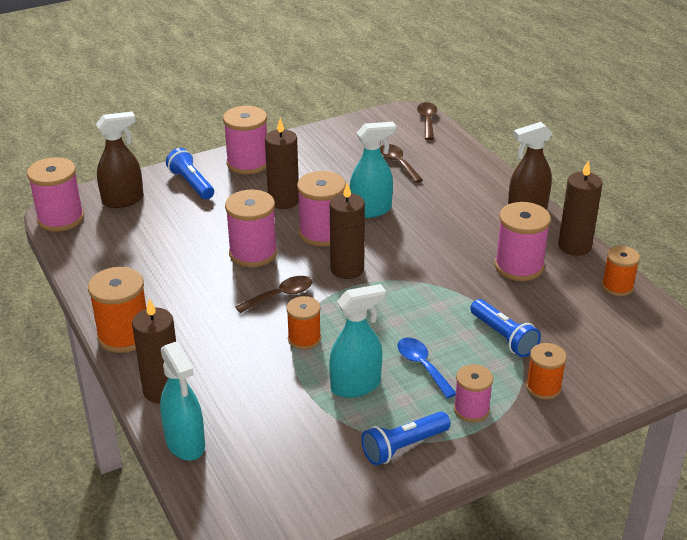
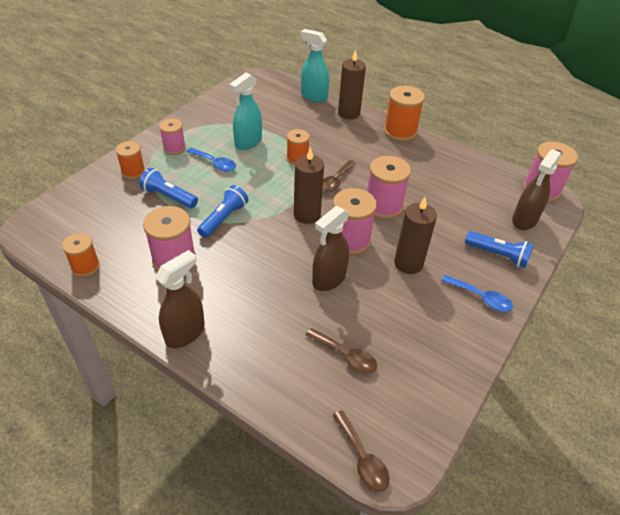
camera: 150 degrees right, 10 degrees up
(248, 163) = (481, 298): pink spool -> blue spoon
(371, 210) = (329, 279): turquoise spray bottle -> brown spray bottle
(403, 446) = (204, 122): blue flashlight -> blue flashlight (224, 219)
(574, 246) = (129, 300): brown candle -> none

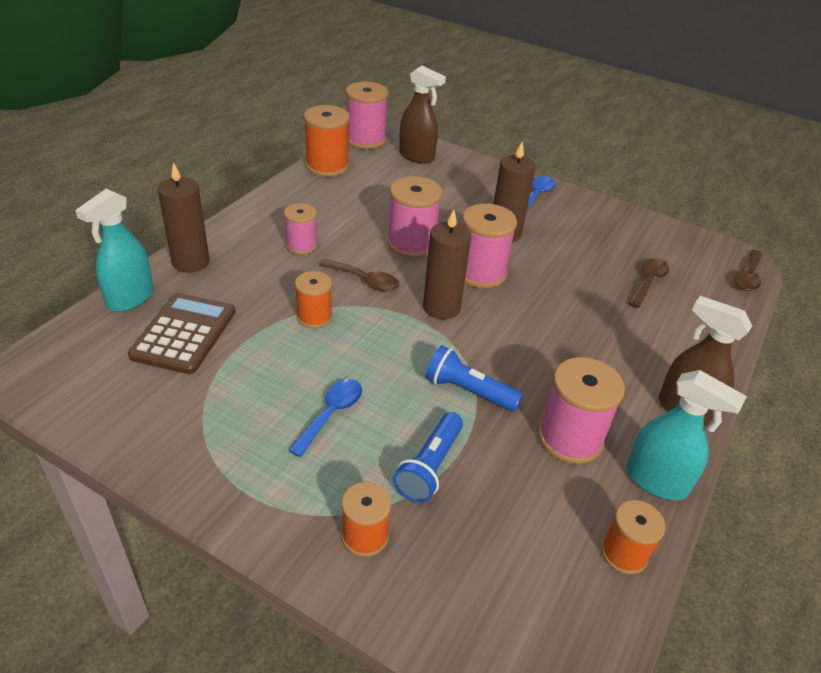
camera: 95 degrees left, 5 degrees down
(174, 148) = (285, 480): pink spool -> pink spool (301, 245)
(248, 142) = (268, 375): turquoise spray bottle -> turquoise spray bottle (656, 481)
(284, 114) = (184, 333): none -> brown calculator
(329, 279) = (550, 291): brown spray bottle -> none
(362, 458) = (748, 277): brown spoon -> brown spoon turned 150 degrees clockwise
(400, 132) = (247, 219): orange spool -> orange spool (327, 166)
(498, 255) = (474, 178): blue flashlight -> none

